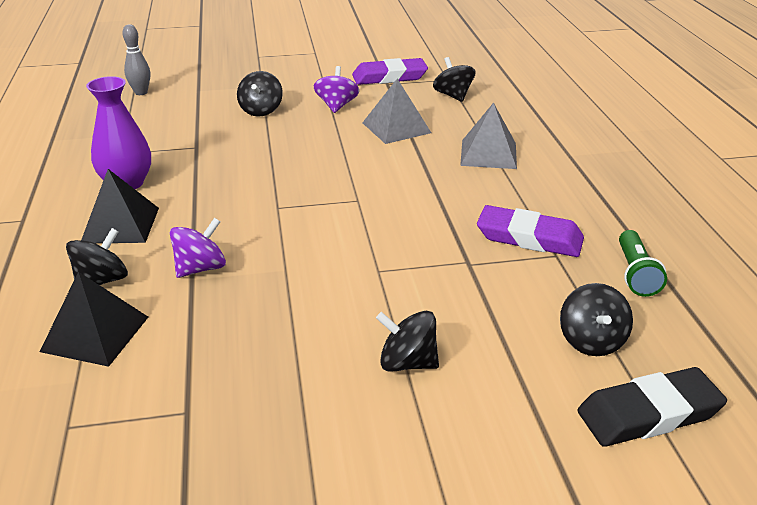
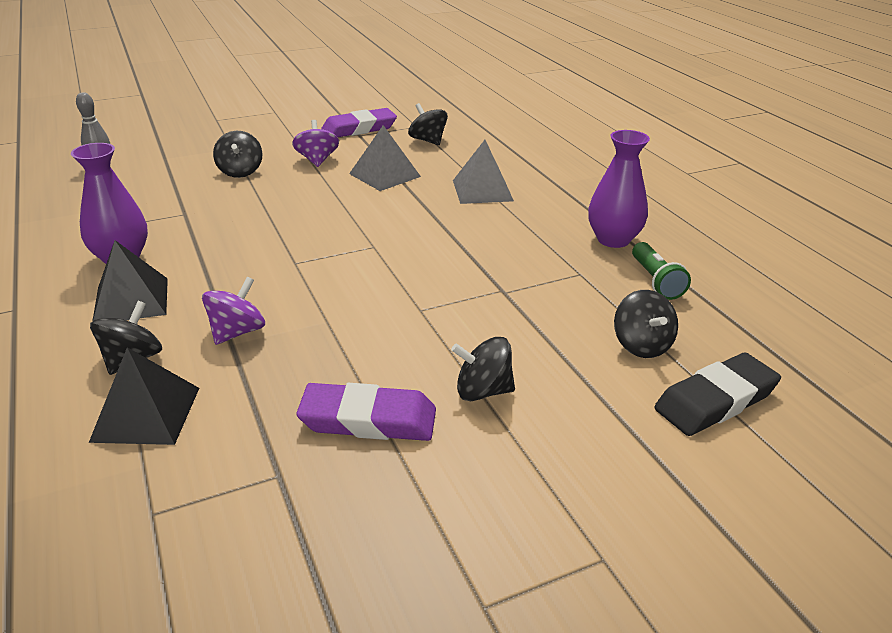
camera: 15 degrees left, 0 degrees up
(529, 238) = (550, 261): purple eraser -> purple eraser (368, 420)
(607, 222) = (613, 239): none -> purple vase

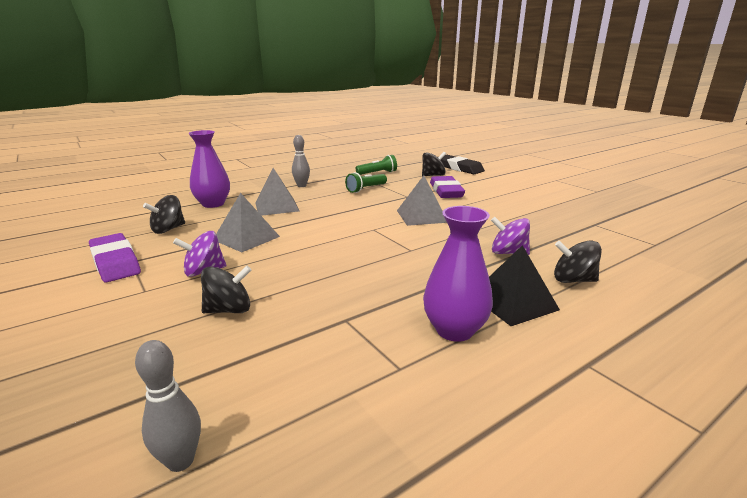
camera: 100 degrees left, 10 degrees down
(146, 414) = (607, 262): black pyramid -> none
(368, 420) = (538, 213): purple eraser -> purple eraser (446, 191)
(404, 289) = (421, 216): none -> grey pyramid
(483, 391) = (493, 196): black spinning top -> none
(551, 258) = (366, 189): none -> green flashlight
(577, 208) = (301, 185): none -> grey bowling pin
(613, 239) = (338, 179): purple vase -> purple vase (213, 204)

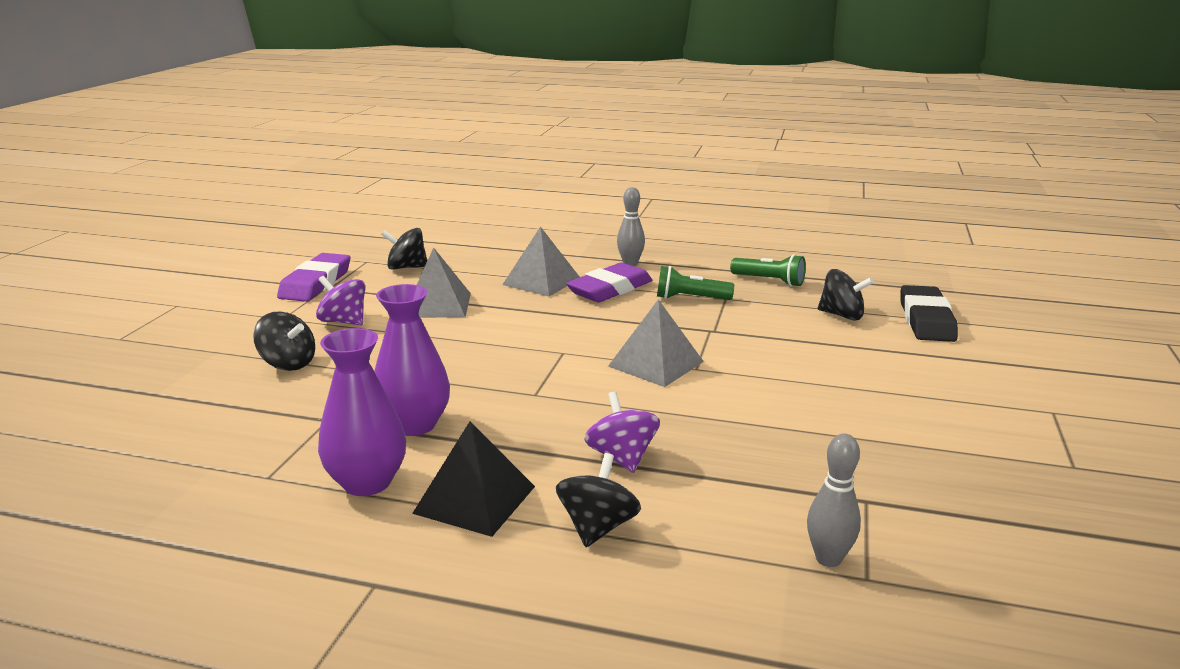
camera: 50 degrees right, 0 degrees up
(180, 461) = (86, 437): grey bowling pin -> grey bowling pin (828, 559)
(213, 204) = (496, 253): purple vase -> purple vase (414, 425)
(446, 191) = (788, 346): purple eraser -> purple eraser (610, 289)
(573, 280) = (597, 527): black spinning top -> black spinning top turned 45 degrees clockwise

